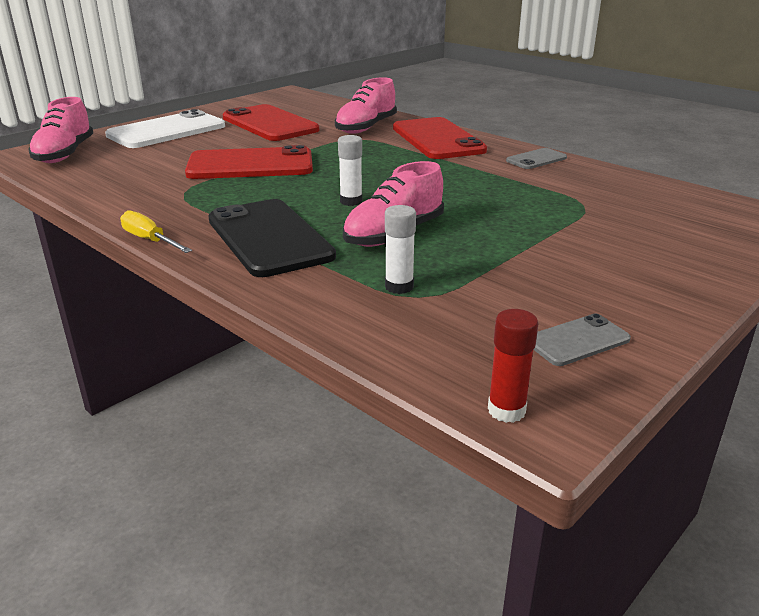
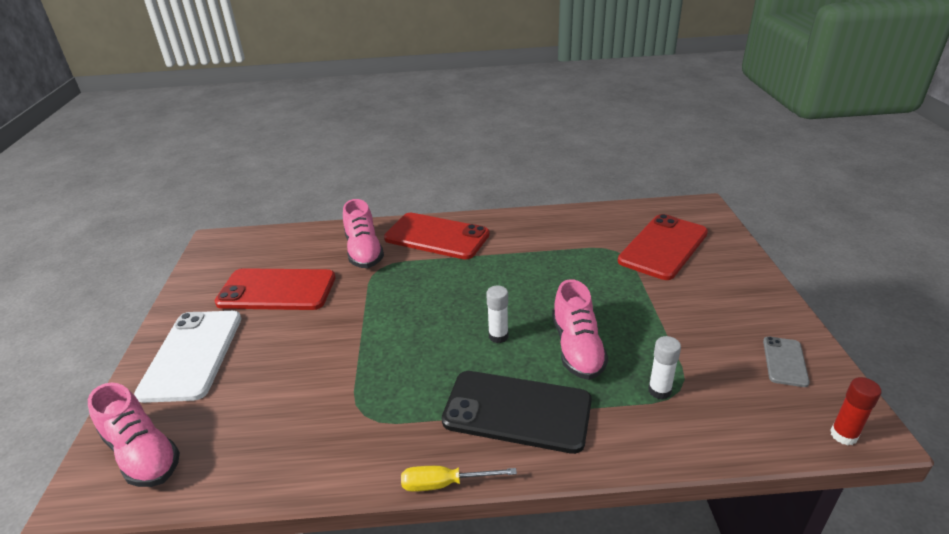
camera: 45 degrees left, 5 degrees up
(250, 165) = (356, 347): red phone -> red phone (663, 247)
(536, 159) = (527, 223): grey phone -> none

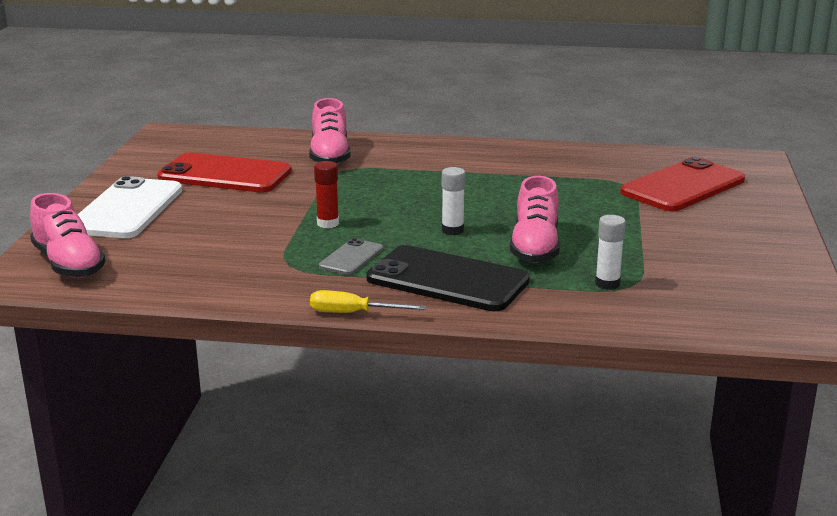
camera: 10 degrees right, 10 degrees down
(436, 236) = (417, 153): red phone -> none
(785, 361) = (763, 280): grey phone -> grey phone (351, 258)
(843, 435) = (787, 332): red glue stick -> red glue stick (328, 223)

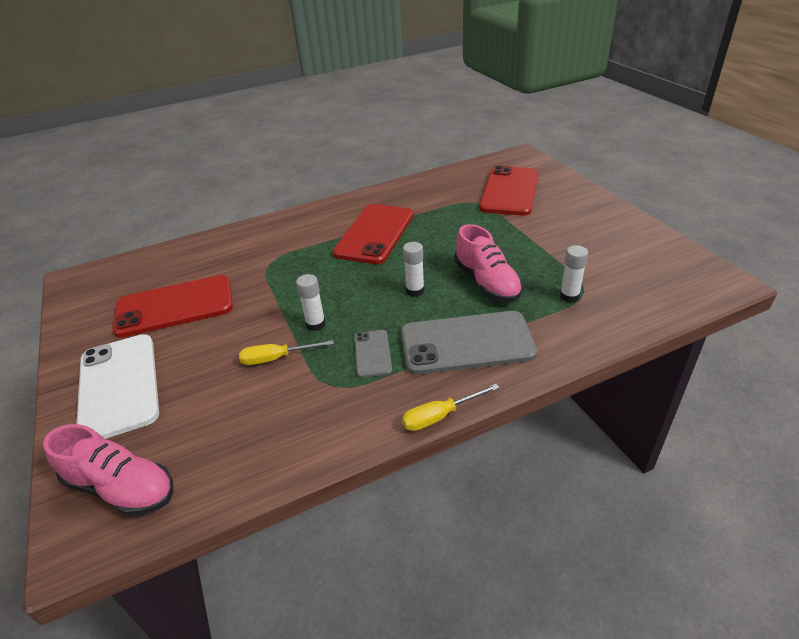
camera: 30 degrees left, 15 degrees up
(266, 234) = (276, 358): none -> yellow screwdriver
(328, 223) = (316, 324): red glue stick -> white glue stick
(330, 156) = (244, 253): pink shoe -> none
(447, 280) = (467, 343): black phone -> grey phone
(474, 178) = (374, 234): none -> red phone

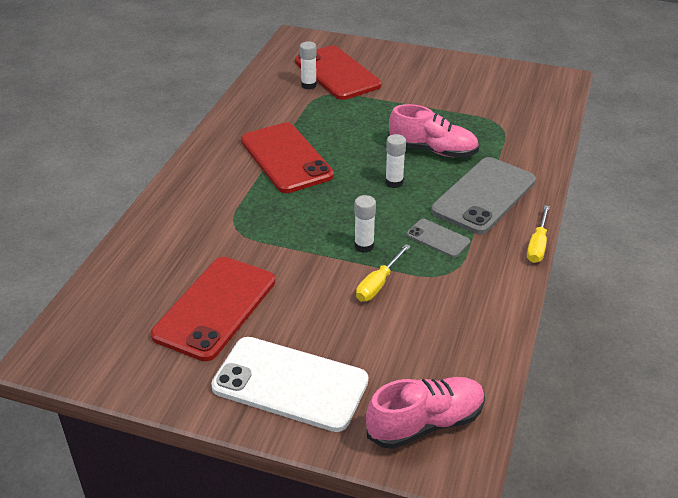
camera: 50 degrees left, 0 degrees up
(569, 296) = (496, 132): white glue stick -> white glue stick (309, 85)

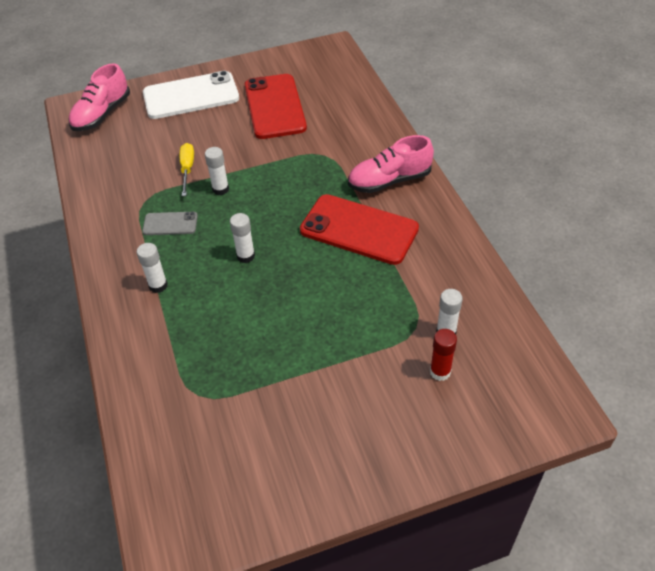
camera: 145 degrees right, 10 degrees up
(337, 73) = (440, 372): red phone -> red glue stick
(432, 150) = (240, 313): pink shoe -> pink shoe (389, 181)
(484, 196) = (158, 285): grey phone -> white glue stick
(537, 245) = (87, 259): yellow screwdriver -> none

